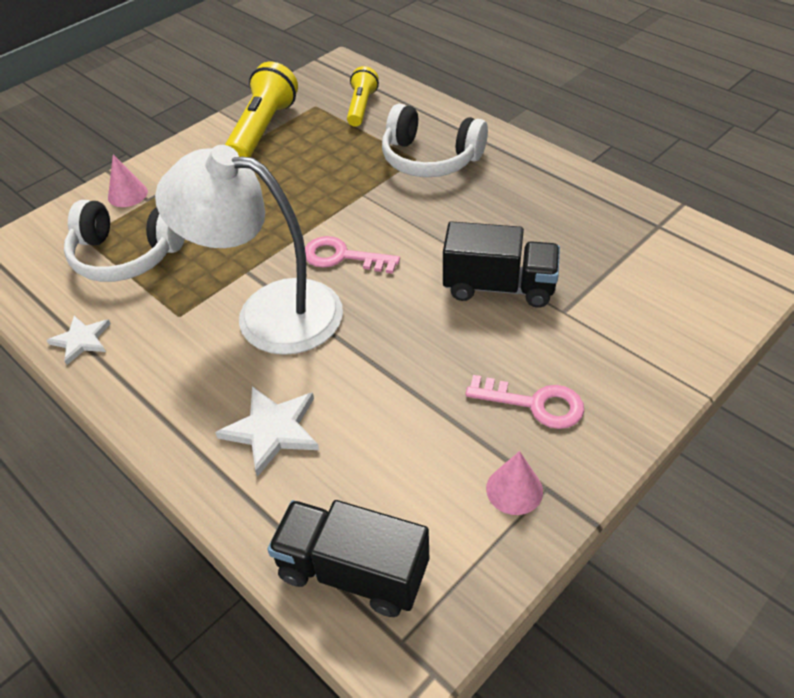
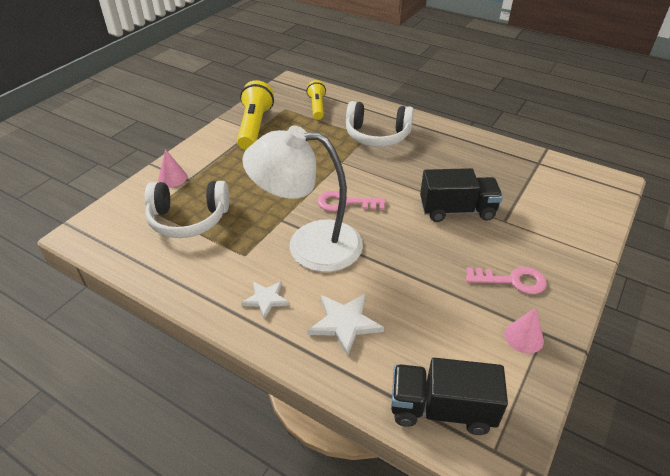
camera: 15 degrees left, 5 degrees down
(81, 340) = (177, 281): white star -> white star (266, 299)

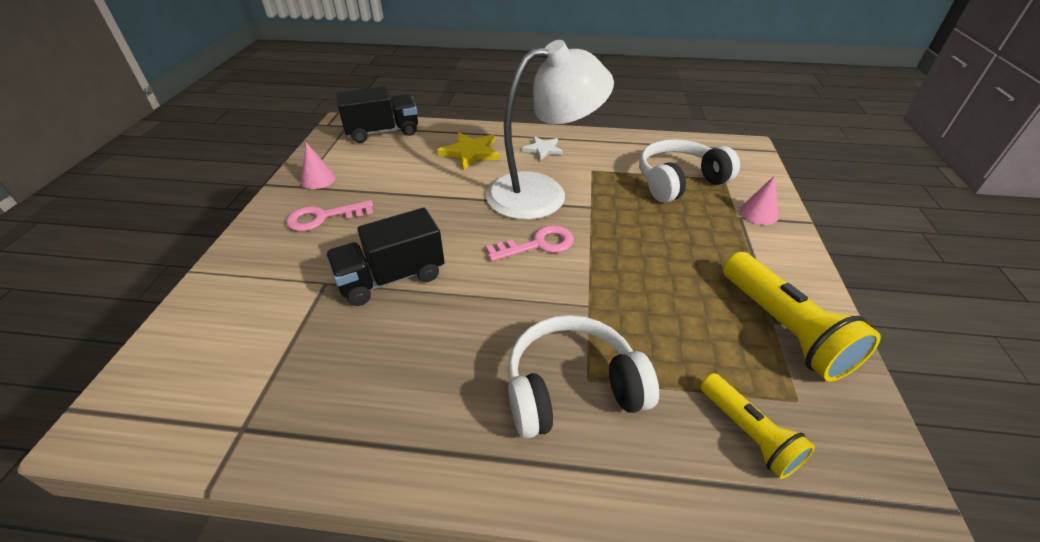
camera: 155 degrees right, 0 degrees up
(345, 323) = (470, 152): white star -> yellow star

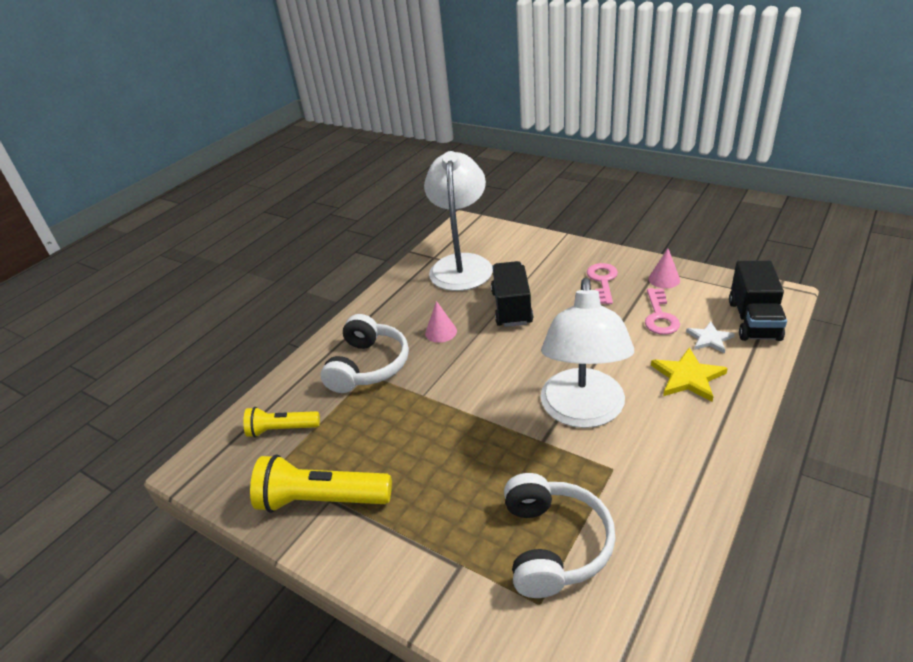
camera: 120 degrees right, 5 degrees down
(274, 372) = (461, 264): none -> white lamp
(538, 244) = (505, 387): pink key -> pink key (659, 316)
(543, 149) = (677, 439): white star -> white star (709, 339)
(758, 213) = (455, 591): pink cone -> pink cone (441, 332)

